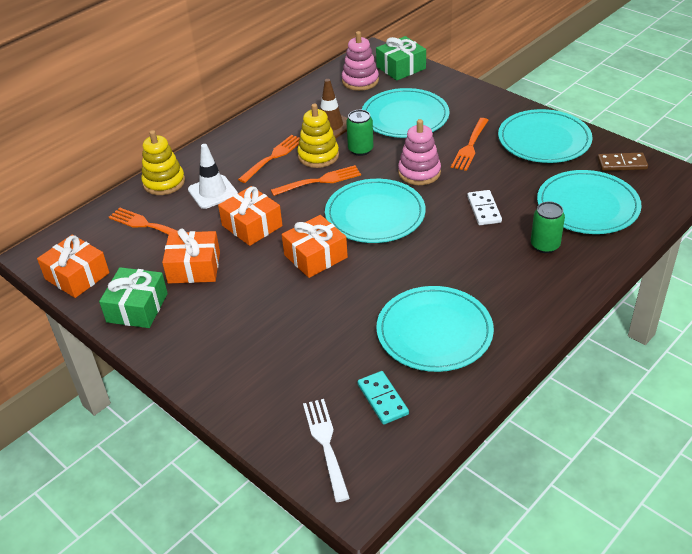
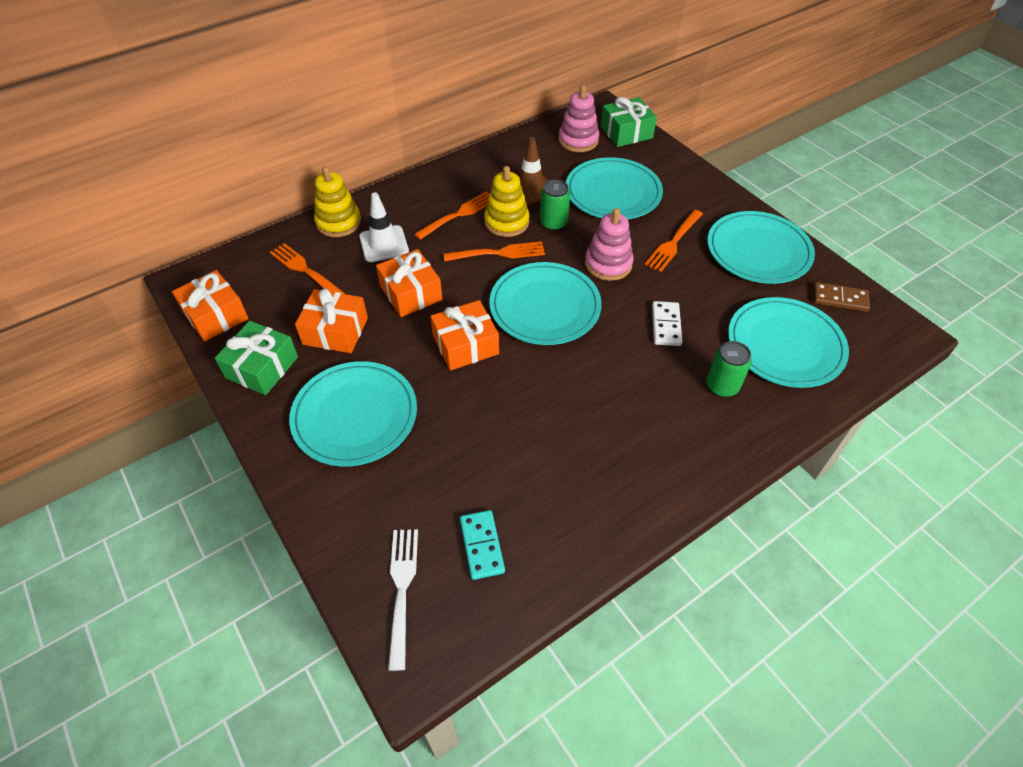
camera: 10 degrees right, 10 degrees up
(434, 332) = (565, 471): turquoise plate -> turquoise plate (355, 415)

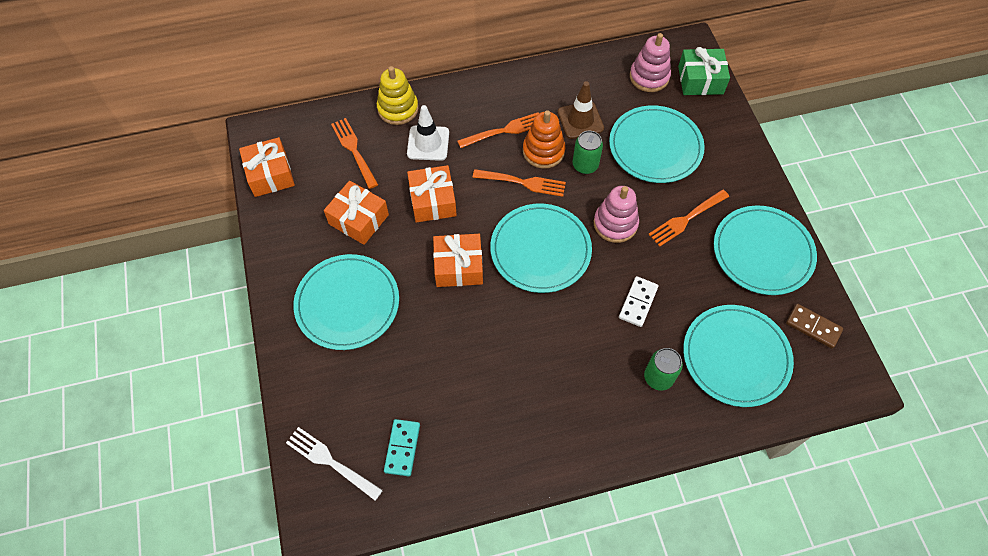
camera: 20 degrees right, 10 degrees up
(262, 367) = (291, 235): green gift -> none
(402, 590) = (331, 462): white fork -> white fork turned 75 degrees counterclockwise
(506, 222) = (543, 151): yellow stacking toy -> orange stacking toy

